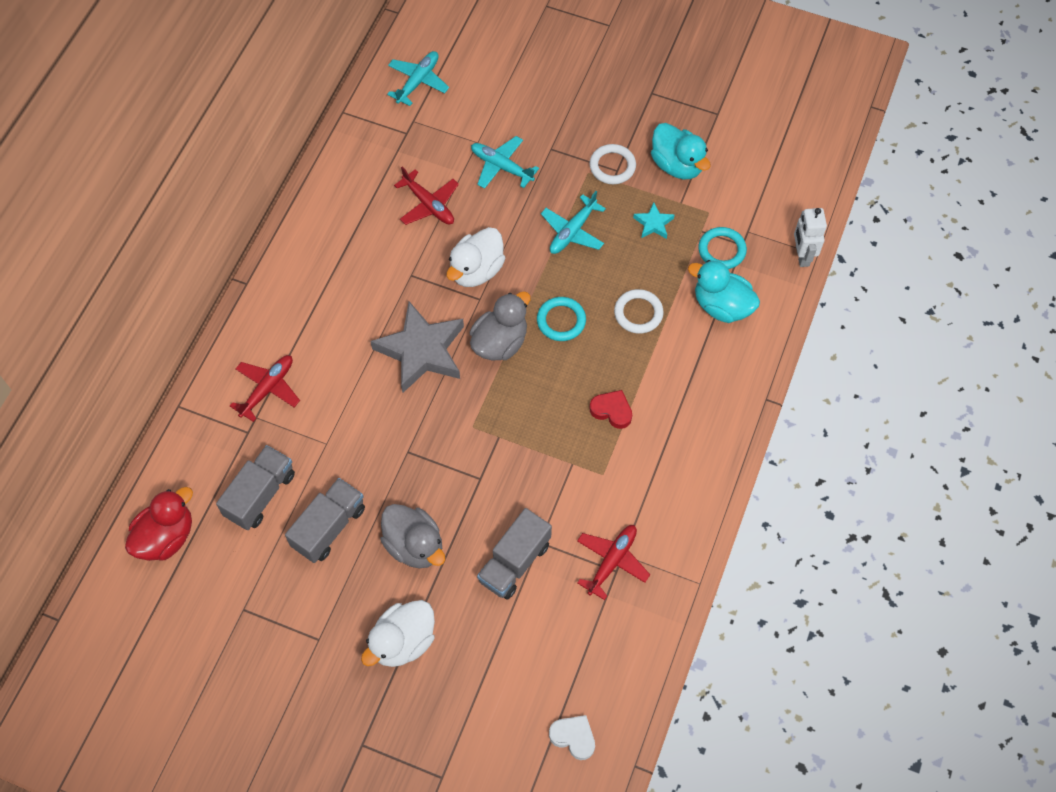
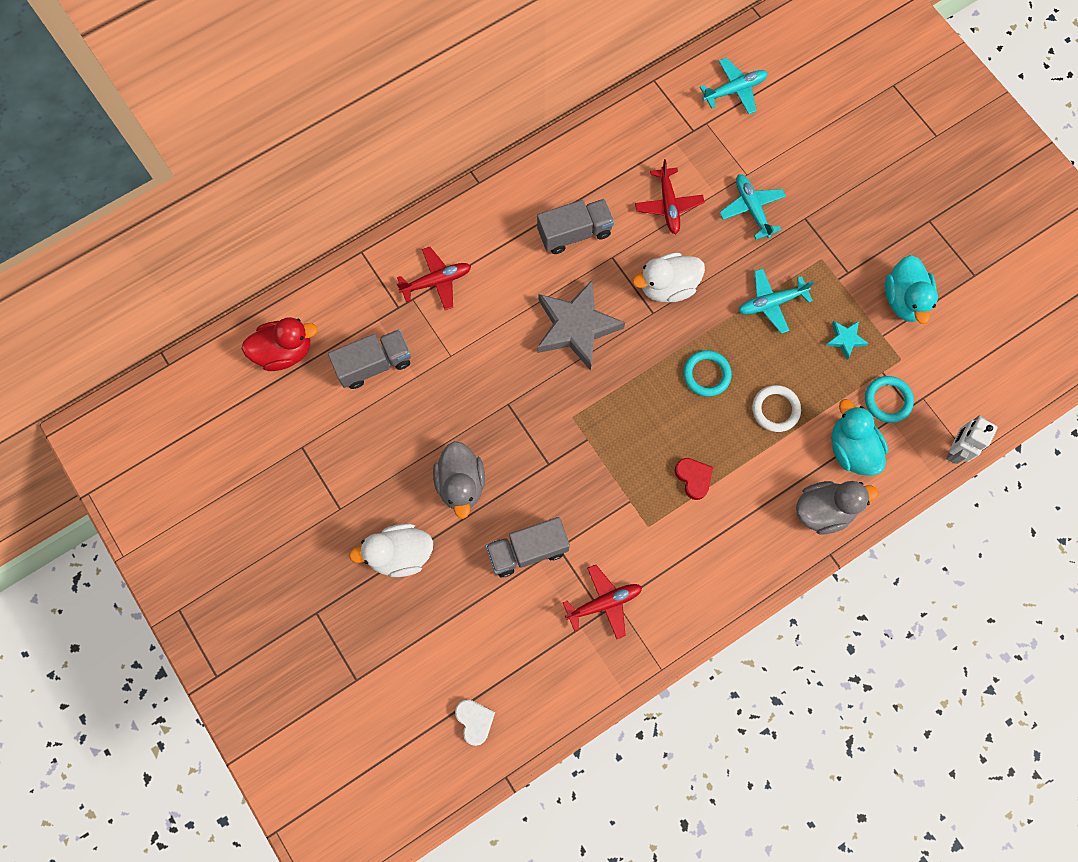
camera: 35 degrees right, 10 degrees up
(329, 527) = (407, 425): grey truck -> grey truck (574, 233)
(500, 342) = (643, 360): grey duck -> grey duck (823, 510)
(612, 166) = (846, 266): white ring -> none

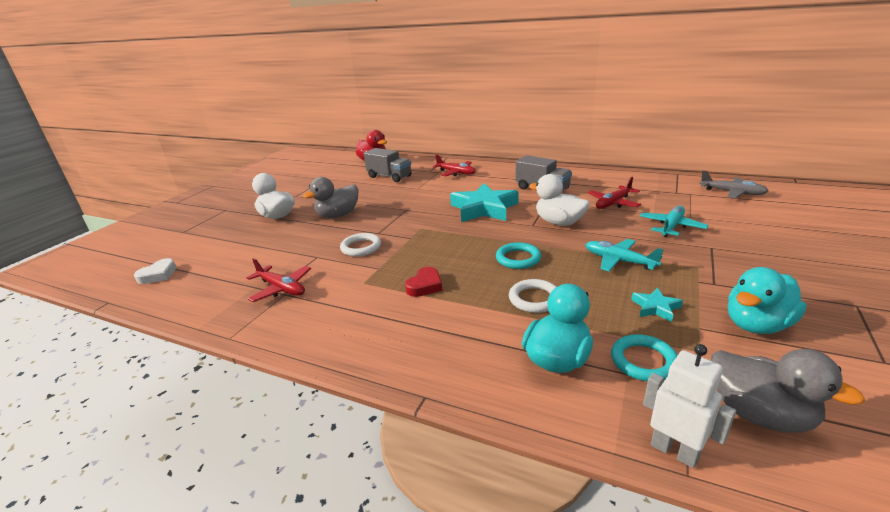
camera: 60 degrees right, 45 degrees down
(527, 550) = (306, 248): grey truck -> none
(571, 496) = (361, 247): none -> white ring
(576, 327) = (484, 208): grey star -> turquoise star
(734, 90) = (732, 193): turquoise plane -> grey plane
(823, 510) = (470, 369): grey duck -> grey duck (759, 414)
(955, 450) = (674, 451): white robot -> white robot turned 45 degrees clockwise

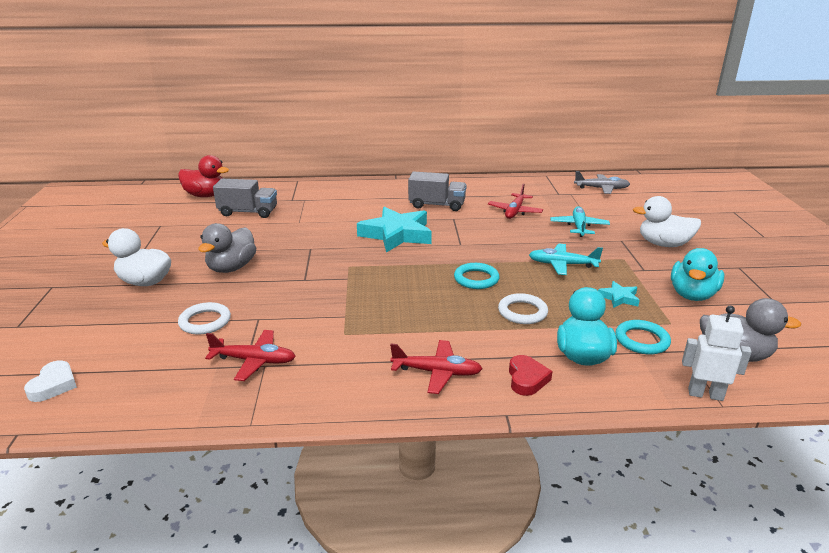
camera: 30 degrees left, 0 degrees up
(361, 247) = (301, 298): white ring -> white ring (205, 321)
(425, 286) = (412, 322): red heart -> red heart (527, 379)
(456, 173) = (327, 198): red plane -> red plane (437, 372)
(559, 222) = (482, 238): white duck -> white duck (663, 244)

